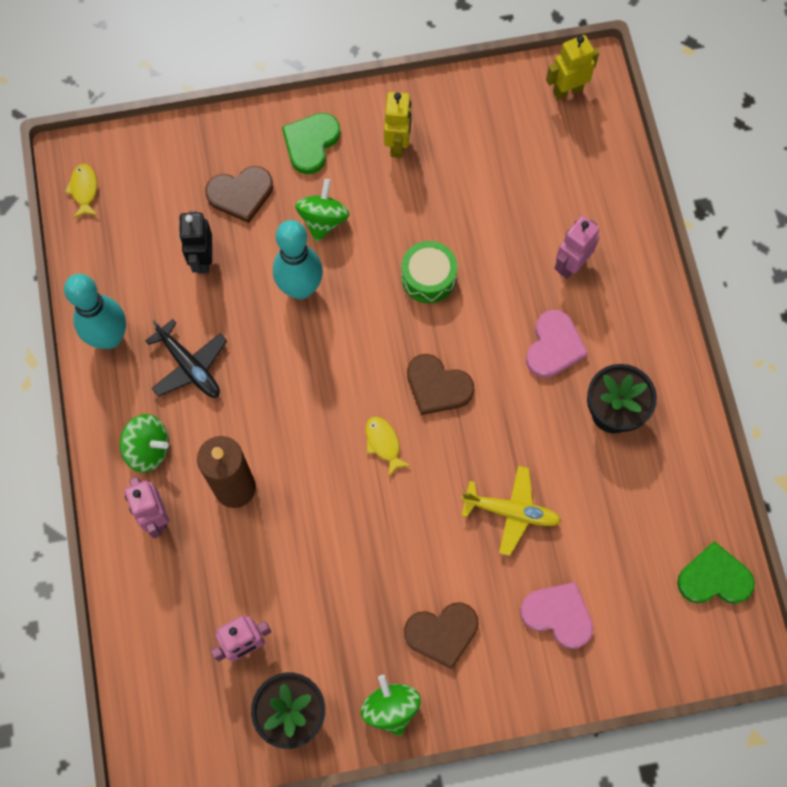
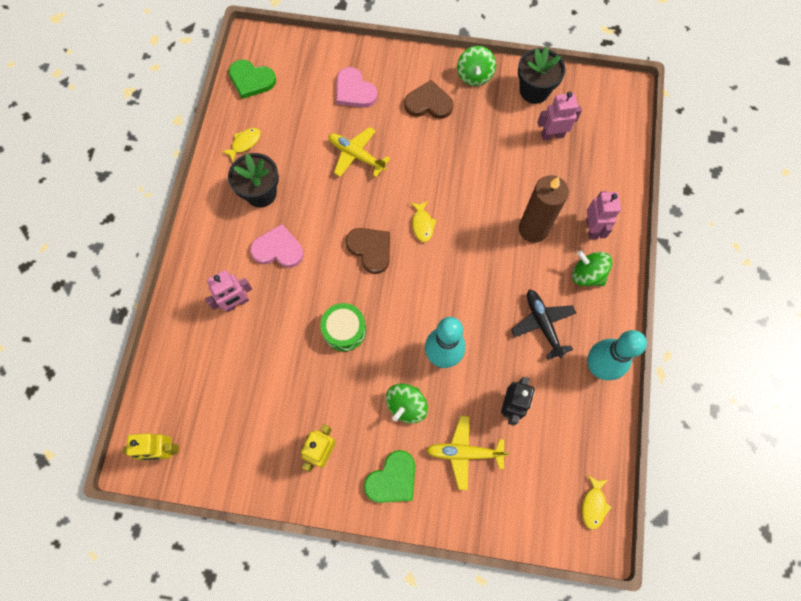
camera: 160 degrees left, 0 degrees up
(241, 194) = (464, 452): brown heart -> yellow plane
(554, 346) = (278, 249): pink heart -> pink heart turned 60 degrees clockwise
(671, 475) = (244, 143): none -> yellow fish

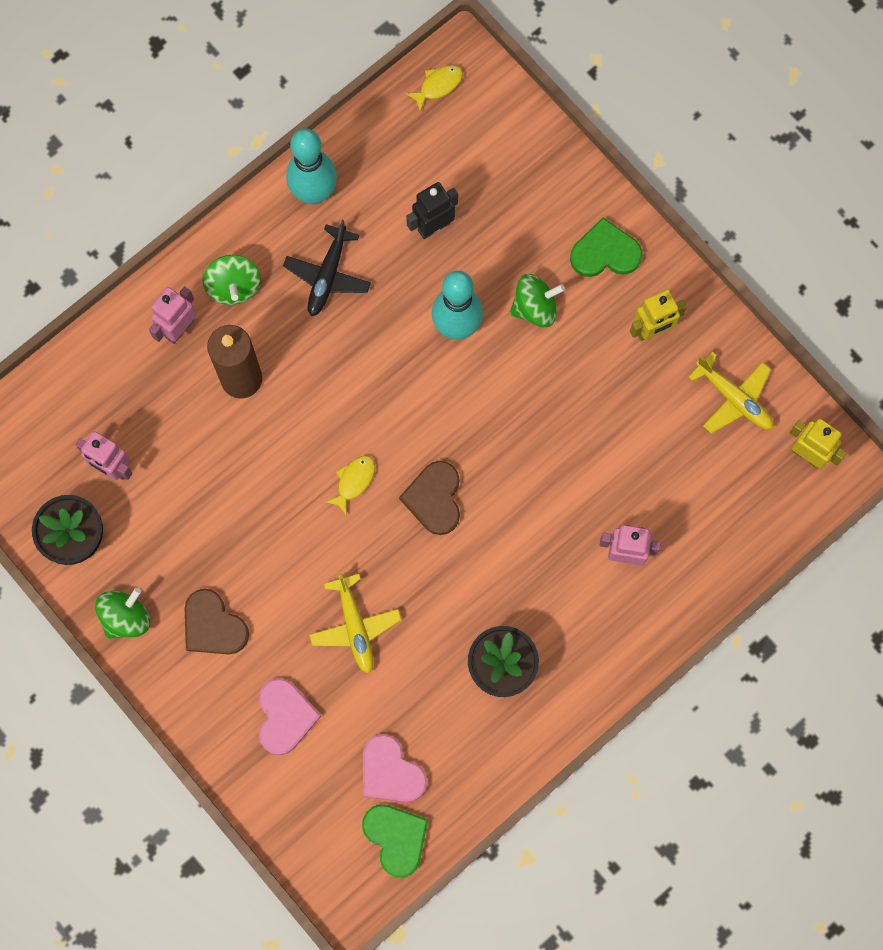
camera: 140 degrees left, 5 degrees up
(244, 143) = (471, 751): yellow fish -> none
(278, 249) = (534, 581): pink heart -> pink heart (390, 772)
(344, 330) = (535, 432): green drum -> none
(464, 452) = (516, 221): yellow plane -> yellow plane (734, 398)

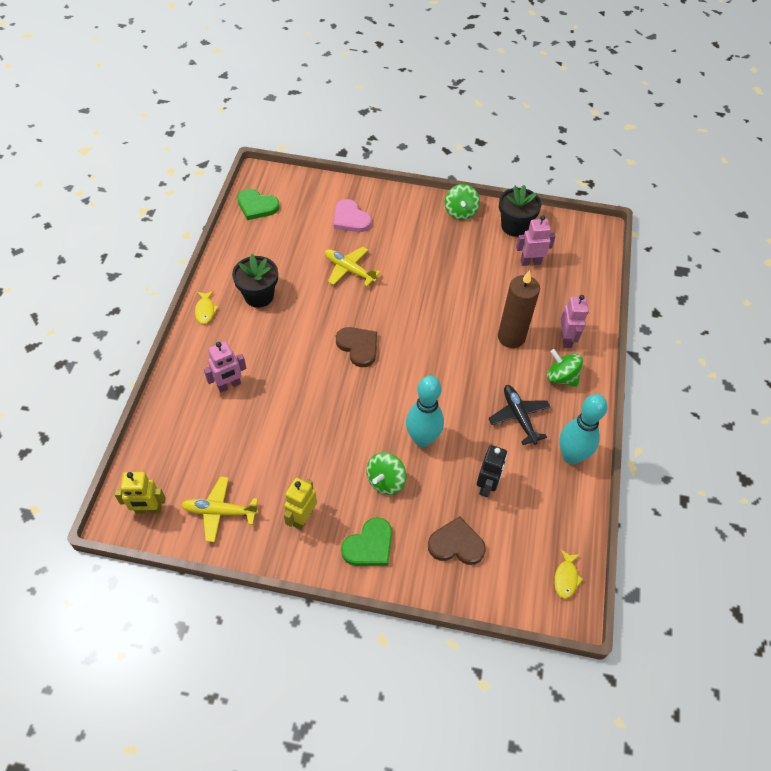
camera: 140 degrees right, 20 degrees down
(213, 626) = (418, 231): brown heart -> brown heart (456, 544)
(354, 481) = (408, 328): yellow fish -> yellow fish (205, 310)
(390, 772) = (280, 227): pink heart -> none

